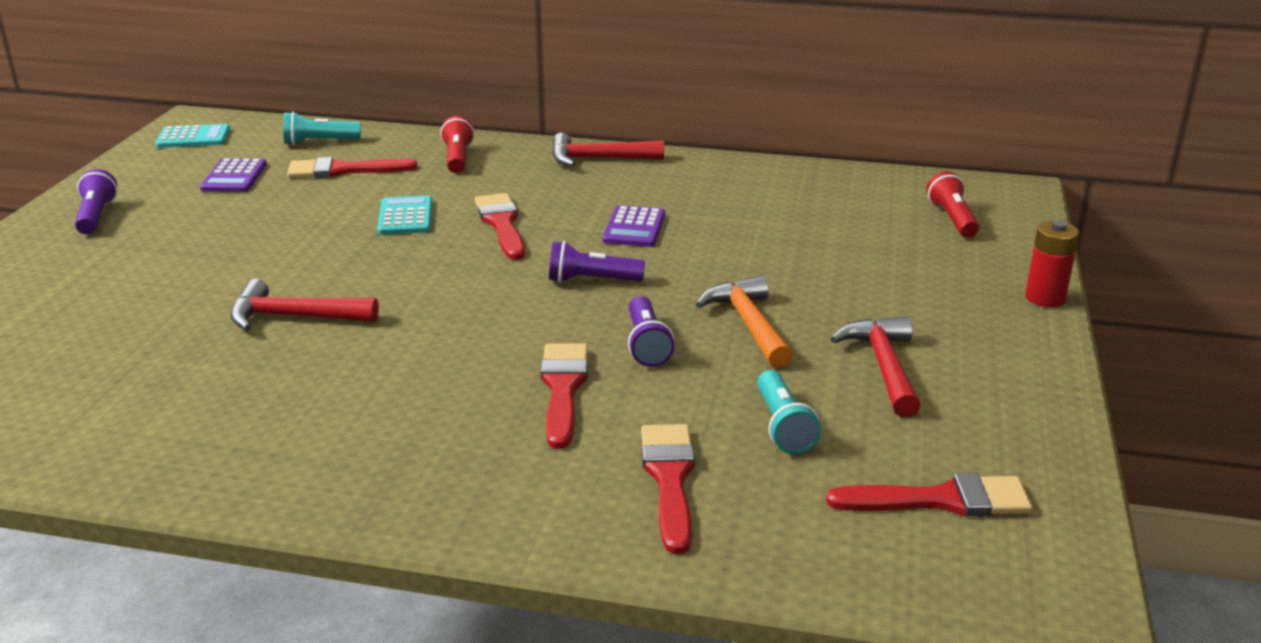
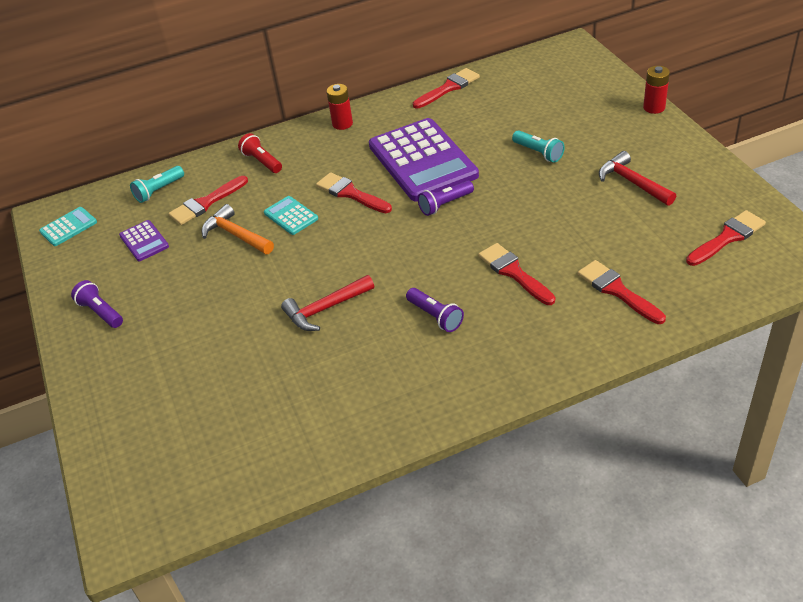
camera: 30 degrees left, 15 degrees up
(598, 159) = (342, 124): red hammer -> red battery
(634, 228) = (422, 160): purple calculator -> purple calculator, size x2.27
(646, 345) = (519, 227): purple flashlight -> purple flashlight (435, 316)
(748, 324) = (549, 190): orange hammer -> orange hammer (235, 235)
(778, 173) = (448, 88): none -> red brush
(783, 426) = (629, 237): turquoise flashlight -> turquoise flashlight (538, 153)
(952, 219) = (564, 79): red flashlight -> none

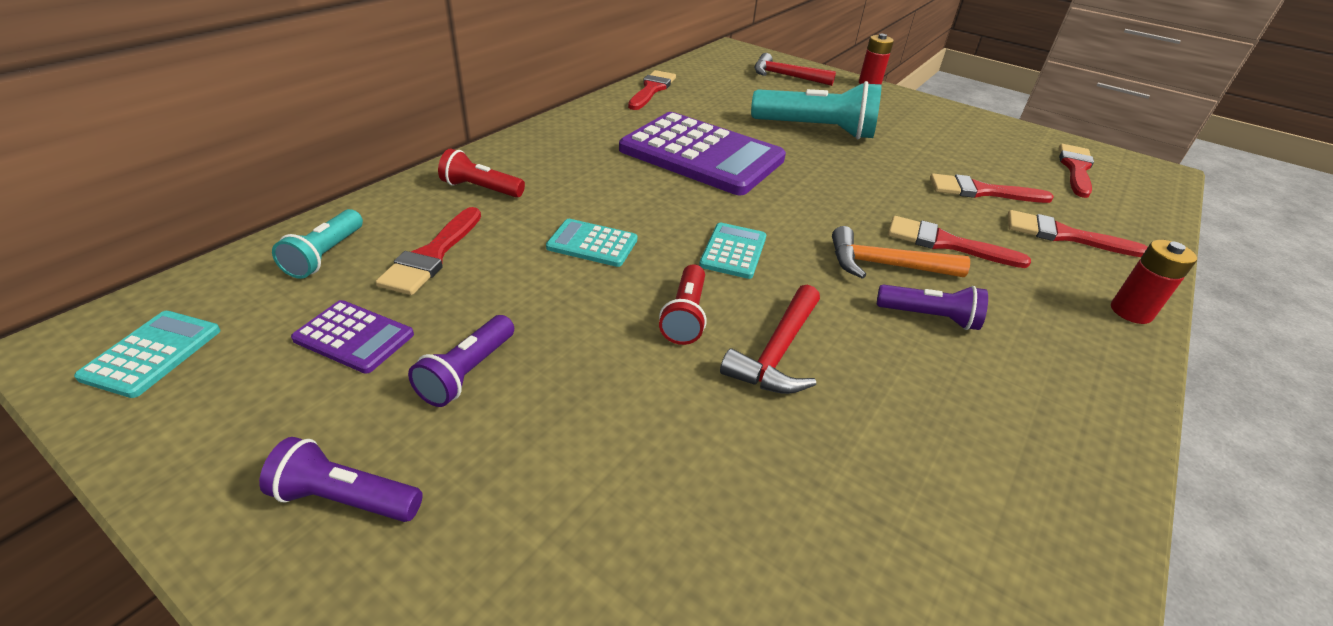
camera: 40 degrees left, 5 degrees down
(235, 235) = (526, 287): orange hammer -> orange hammer (884, 265)
(299, 274) = (685, 316): none -> red flashlight
(342, 124) = (558, 134): red battery -> red battery (1131, 312)
(350, 193) = (650, 202): red brush -> red brush (981, 191)
(365, 241) = (733, 251): none -> turquoise calculator
(445, 204) = (781, 192): purple flashlight -> purple flashlight (467, 372)
(538, 153) = (816, 130): turquoise flashlight -> turquoise flashlight, size x1.87
(632, 182) = (935, 140): red hammer -> red hammer (786, 76)

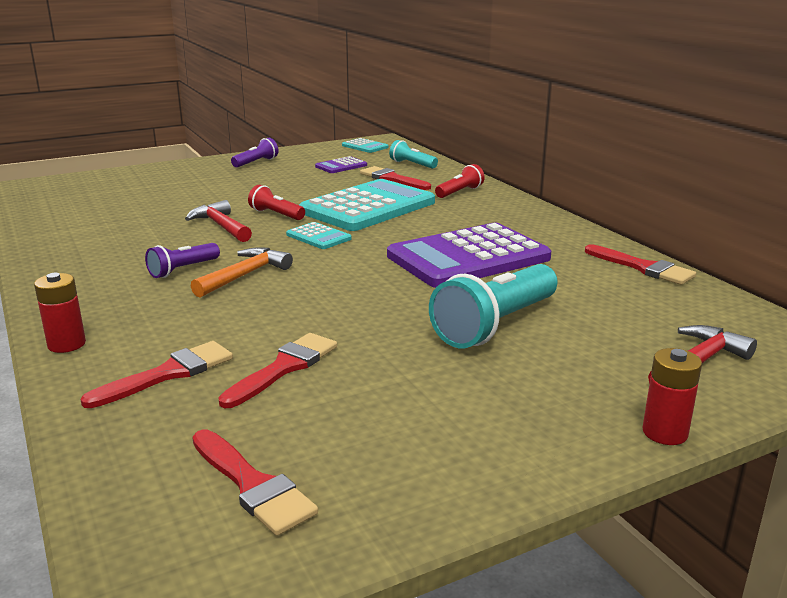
camera: 120 degrees right, 15 degrees down
(467, 372) = (294, 178): purple flashlight -> none
(592, 244) = (368, 207): turquoise calculator -> turquoise calculator, size x2.27
(945, 243) = (236, 308): red brush -> none

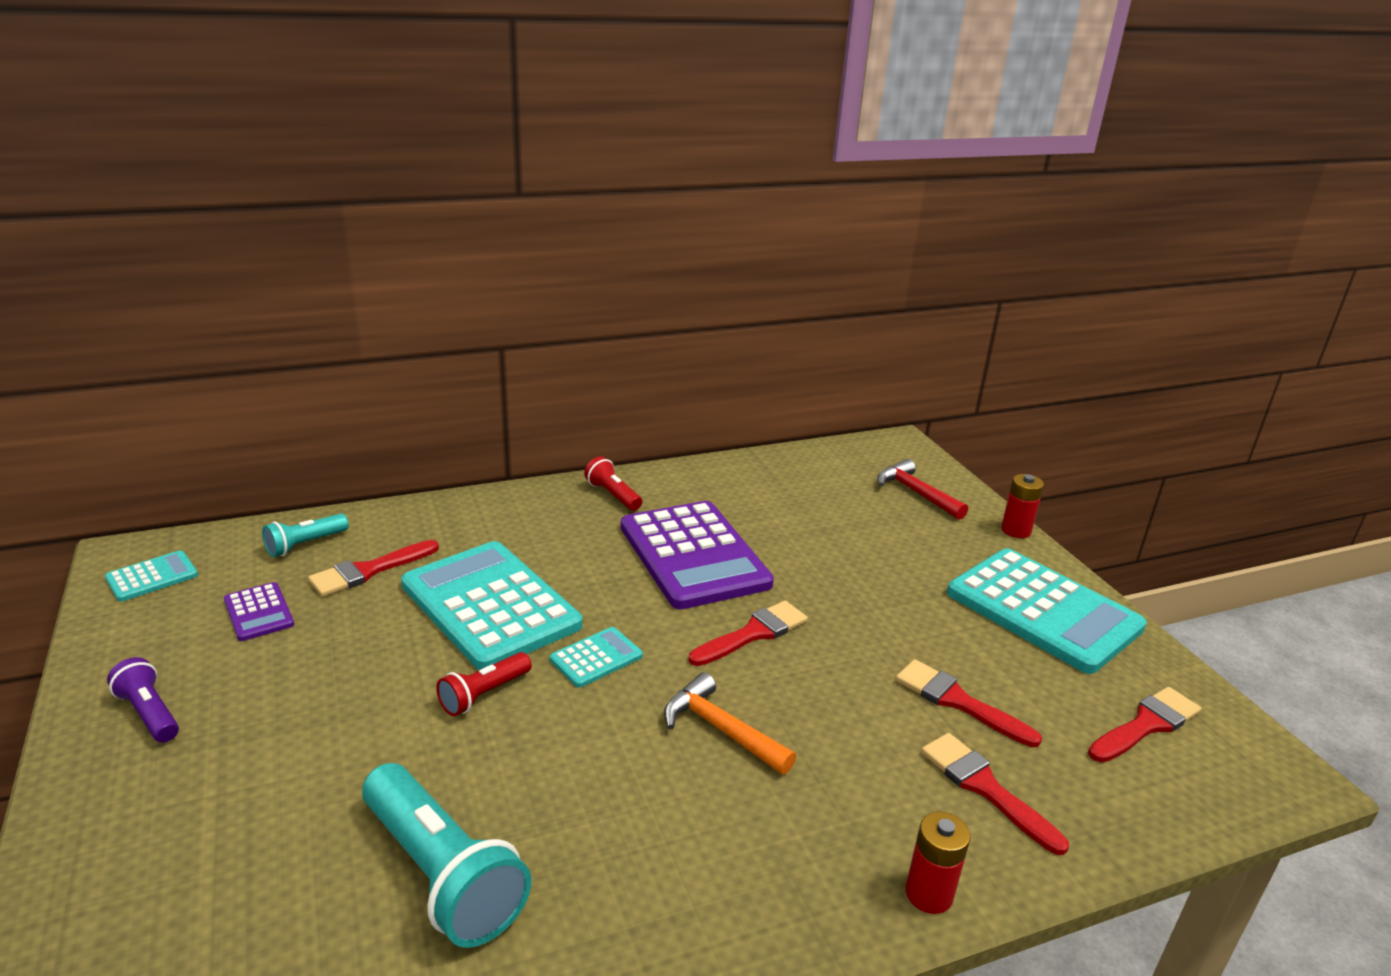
camera: 85 degrees left, 5 degrees up
(183, 270) = (692, 793): purple flashlight -> none
(221, 226) = (514, 756): red hammer -> none
(459, 192) = (465, 526): red flashlight -> red flashlight (613, 495)
(467, 435) = (1043, 610): none -> turquoise calculator
(496, 325) = (858, 567): turquoise flashlight -> turquoise flashlight (442, 874)
(643, 267) = (737, 470): red brush -> red brush (753, 633)

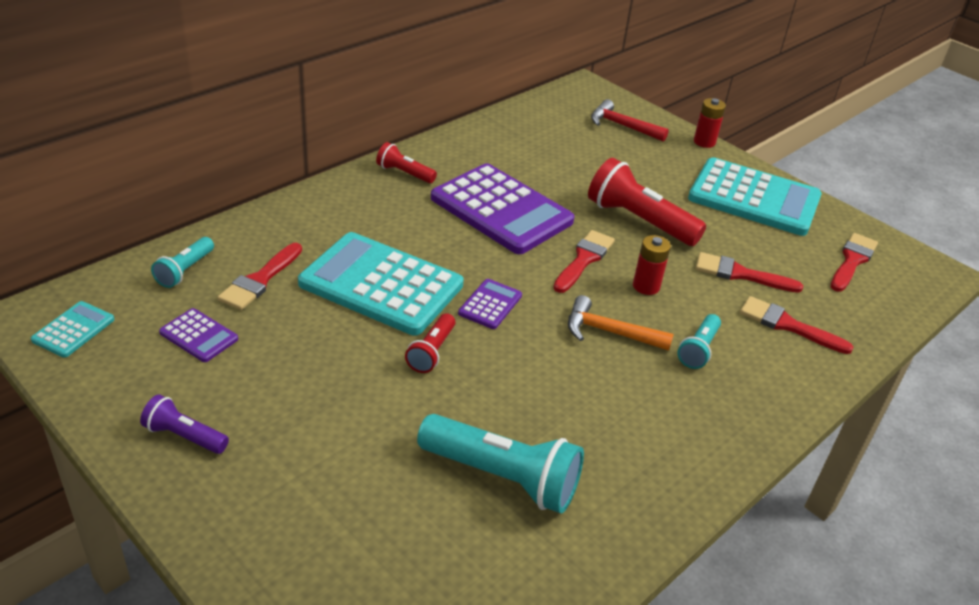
camera: 25 degrees left, 10 degrees up
(596, 658) = (490, 304): turquoise calculator -> purple calculator
(828, 785) = (698, 349): none -> turquoise flashlight
(860, 604) = (639, 221): none -> red flashlight
(929, 894) = (794, 397): red battery -> red battery (646, 286)

